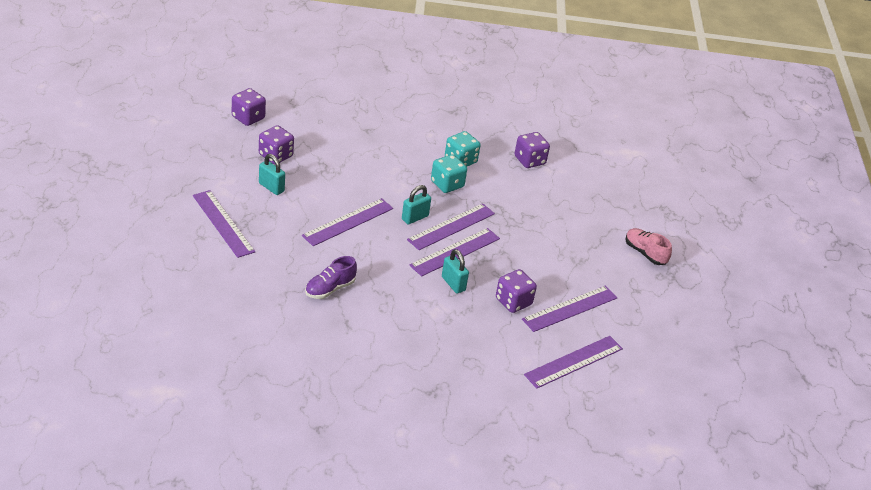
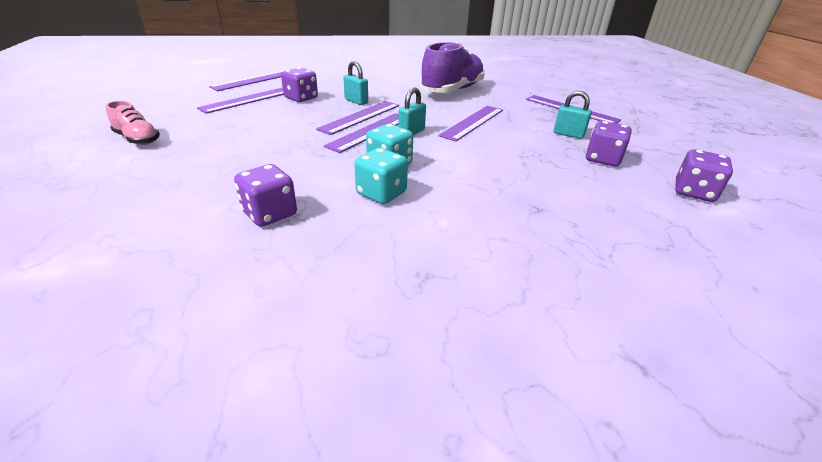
camera: 170 degrees right, 5 degrees down
(330, 289) = (452, 90): purple shoe -> purple shoe, size x1.97

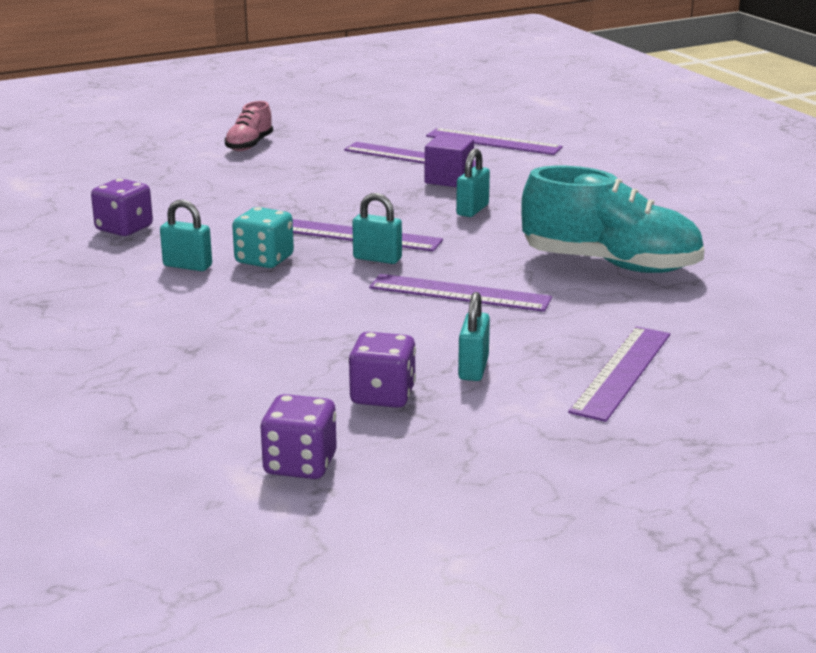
camera: 75 degrees right, 10 degrees down
(301, 98) = (449, 179): purple dice -> purple cube
(360, 117) = (409, 222): purple ruler -> none
(381, 193) = (187, 266): turquoise dice -> turquoise padlock
(452, 90) = (610, 264): purple shoe -> turquoise shoe

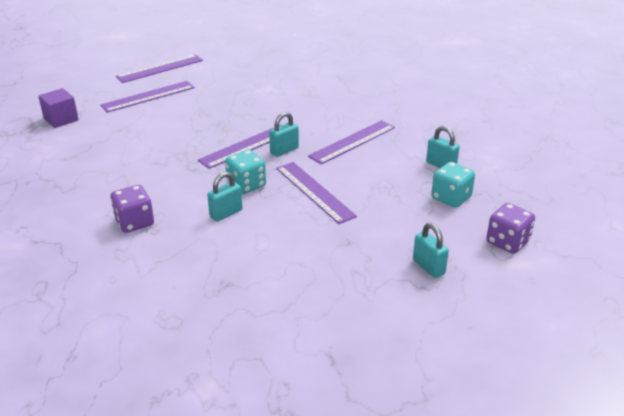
camera: 60 degrees left, 10 degrees up
(249, 145) = (48, 139): pink shoe -> none
(382, 395) = (451, 198): purple dice -> turquoise dice
(449, 179) = (198, 97): purple cube -> purple cube (61, 119)
(472, 210) = (250, 105): turquoise padlock -> turquoise padlock (428, 267)
(610, 264) = (358, 95): turquoise shoe -> none
(621, 372) = (472, 131): purple ruler -> purple ruler (314, 192)

